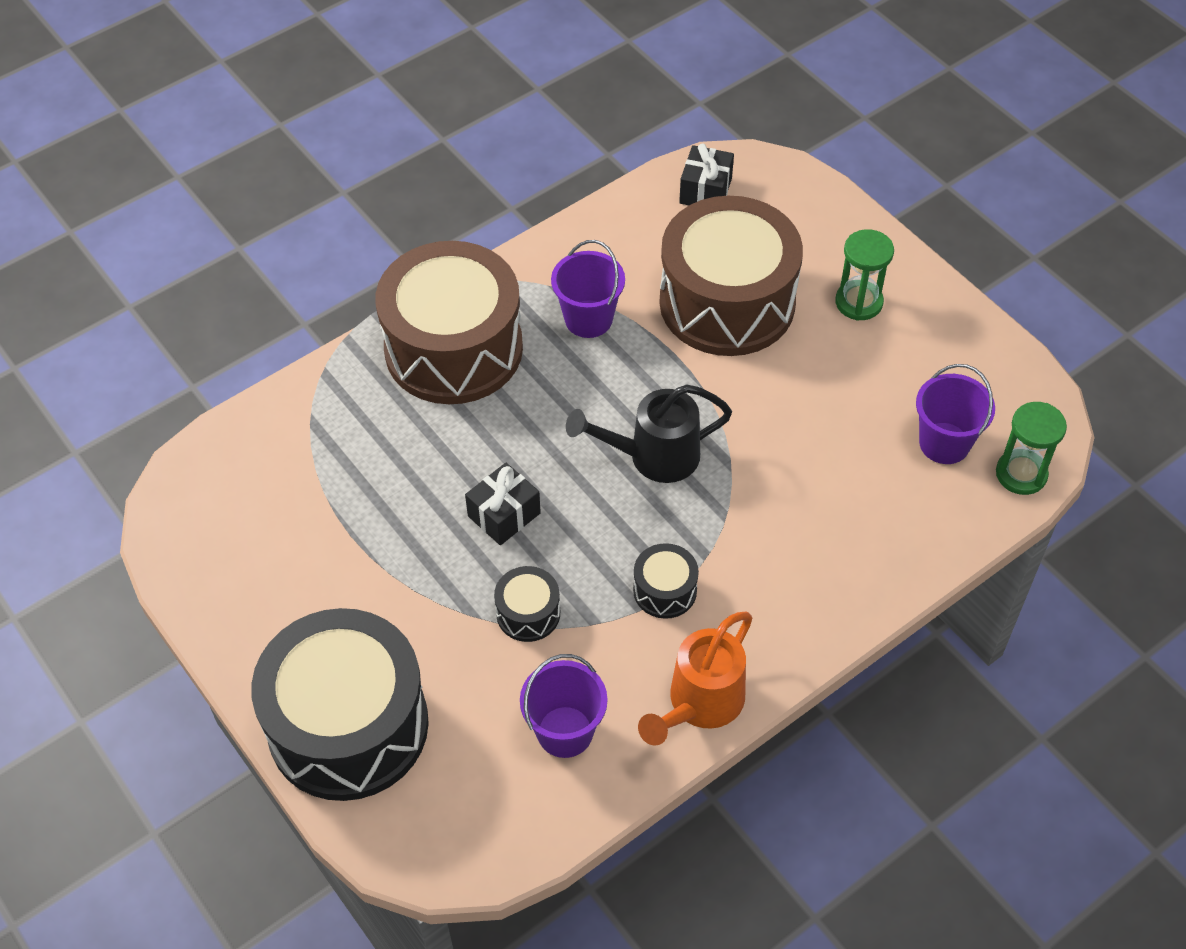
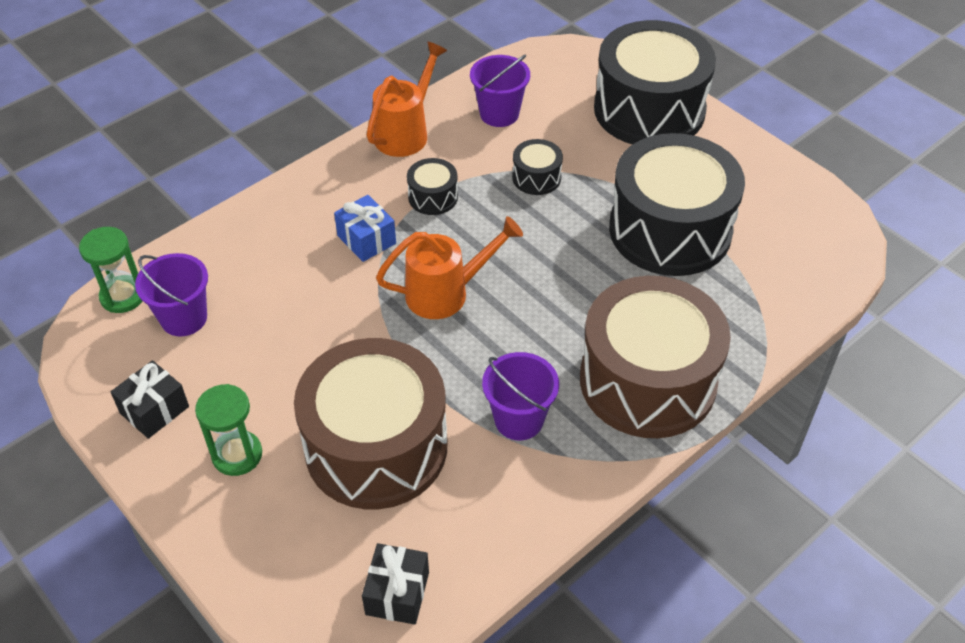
camera: 175 degrees right, 5 degrees down
(378, 523) = (670, 230): none -> black drum
(504, 515) = (568, 241): black gift -> black gift (154, 410)
(654, 456) = (446, 293): black watering can -> orange watering can
(747, 532) = (366, 239): none -> blue gift

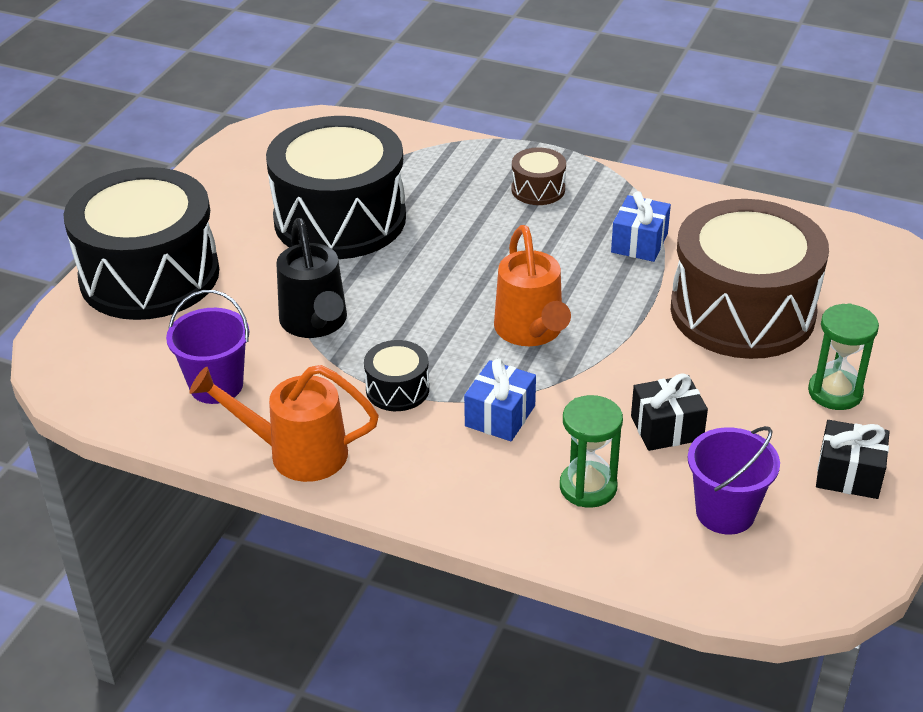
camera: 115 degrees left, 10 degrees down
(123, 296) = (742, 585): green hourglass -> green hourglass (588, 487)
(397, 593) = (854, 253): black gift -> black gift (666, 428)
(446, 293) = (531, 331): orange watering can -> orange watering can turned 150 degrees counterclockwise
(519, 419) = (639, 243): purple bucket -> blue gift
(536, 177) = (315, 323): black drum -> black watering can
(647, 381) = (538, 189): brown drum -> brown drum, size x0.42

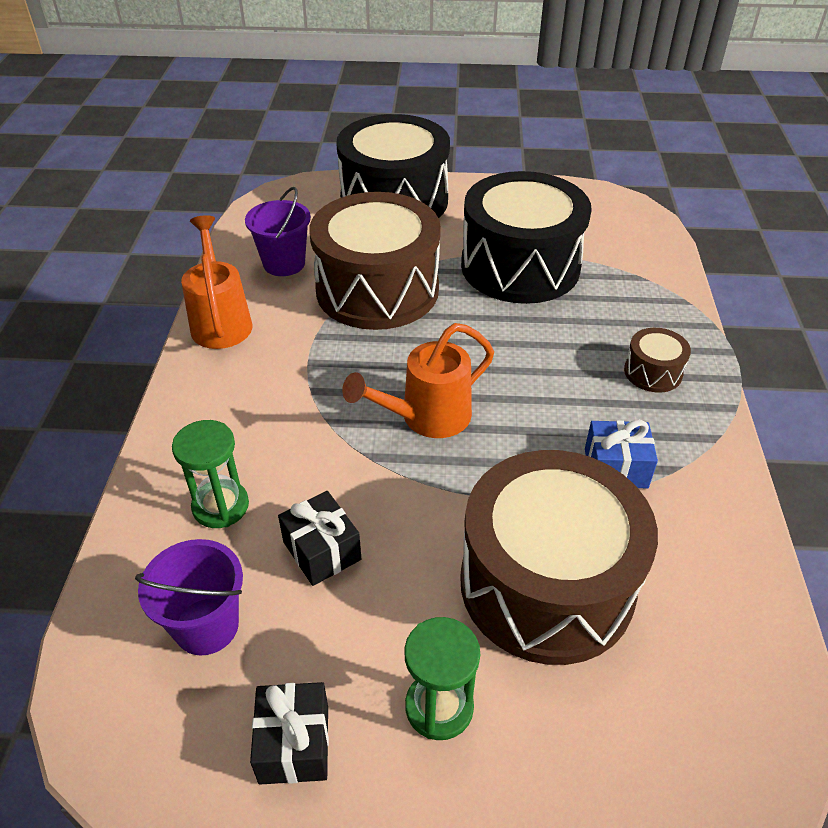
camera: 70 degrees right, 5 degrees up
(315, 323) = (377, 290): black watering can -> brown drum
(397, 389) = (313, 354): black drum -> none
(500, 416) = (300, 424): blue gift -> none

